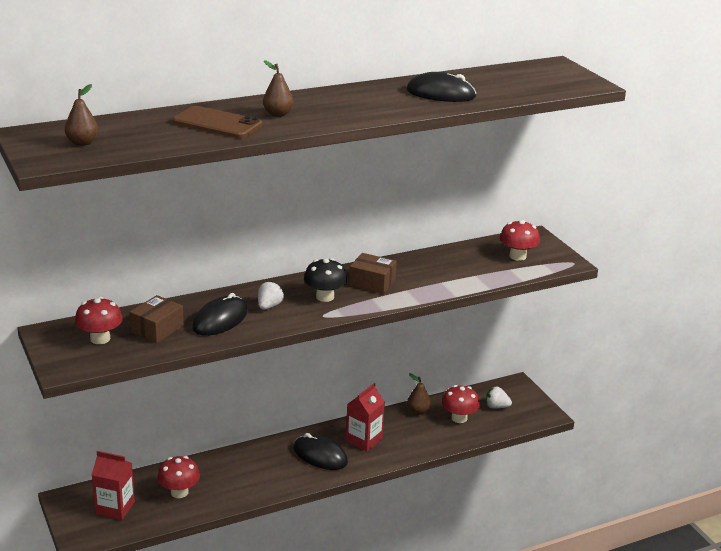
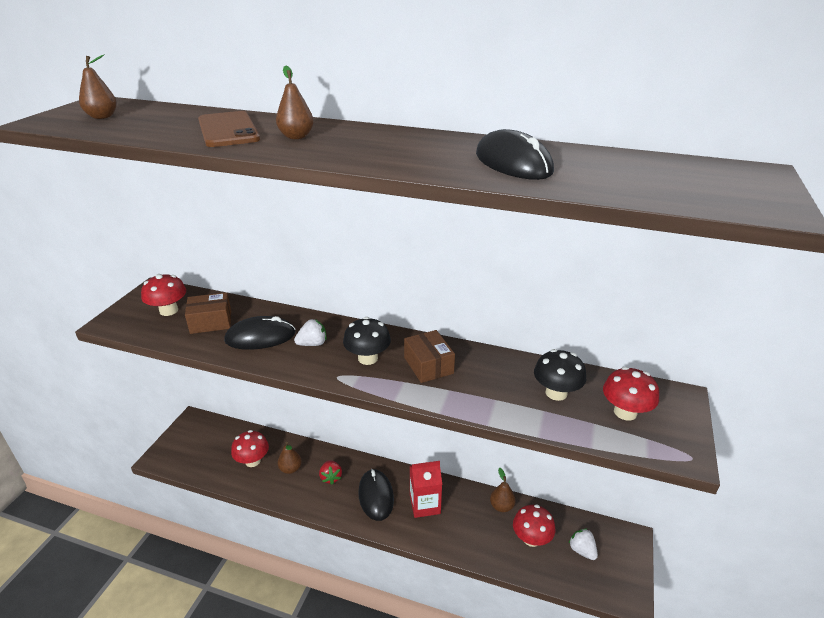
camera: 45 degrees right, 5 degrees up
(115, 508) = (205, 446): red carton -> none
(223, 478) = (290, 469): none -> brown pear
(266, 464) = (331, 477): none -> red strawberry
(469, 263) = (556, 393): none -> black mushroom

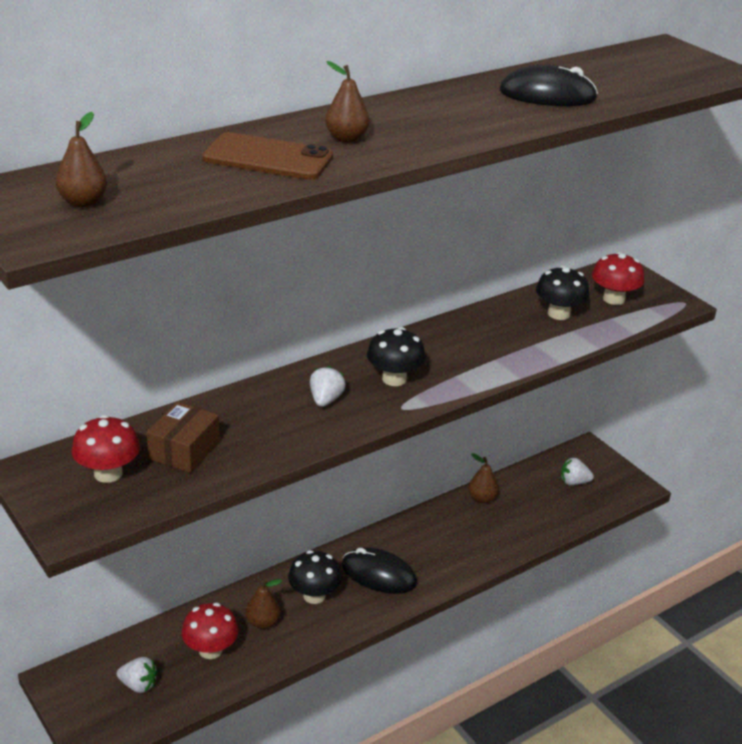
camera: 55 degrees left, 0 degrees up
(207, 450) = (138, 685): none -> white strawberry
(260, 337) = (266, 427): black mouse -> none
(331, 477) = (314, 595): red strawberry -> black mushroom
(425, 504) = (427, 546): red carton -> none
(428, 365) = (448, 353): brown box -> none
(531, 538) = (534, 502): red mushroom -> none

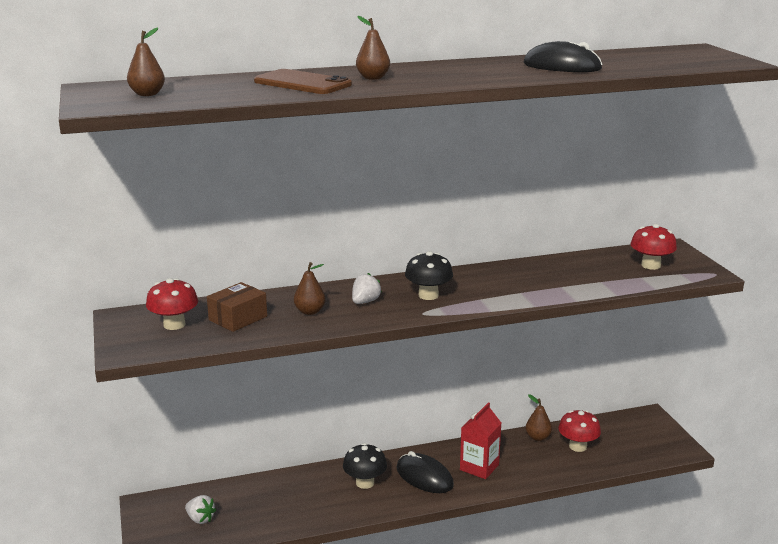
camera: 20 degrees right, 10 degrees down
(210, 650) = (266, 505): red mushroom -> red mushroom (577, 446)
(263, 622) = (315, 494): brown pear -> brown pear (310, 311)
(434, 550) = (479, 467): none -> red carton
(558, 314) = (595, 270): black mushroom -> none
(574, 482) = (625, 437): white strawberry -> none

